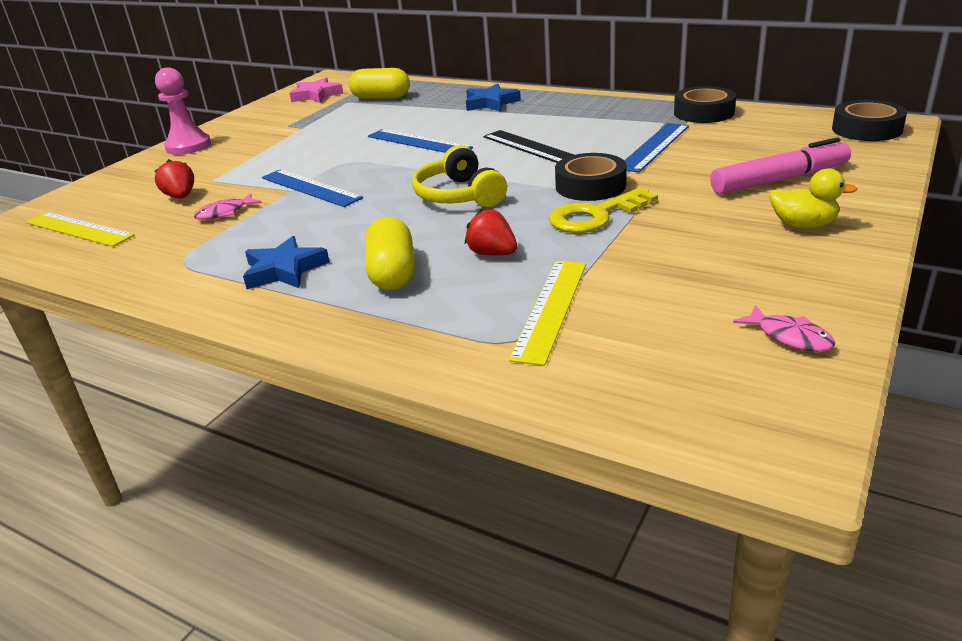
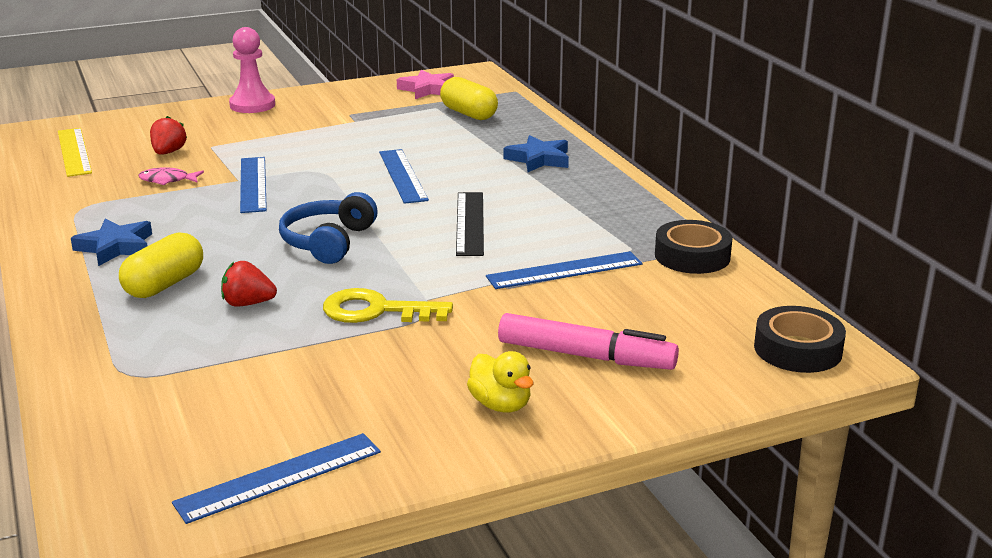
camera: 35 degrees right, 5 degrees down
(459, 195) = (328, 242): yellow headphones -> blue headphones
(492, 254) = (248, 303): red strawberry -> red strawberry turned 75 degrees counterclockwise
(551, 309) = (193, 366): yellow ruler -> none
(590, 186) = (432, 282): black tape -> none
(790, 337) = (279, 477): pink fish -> blue ruler

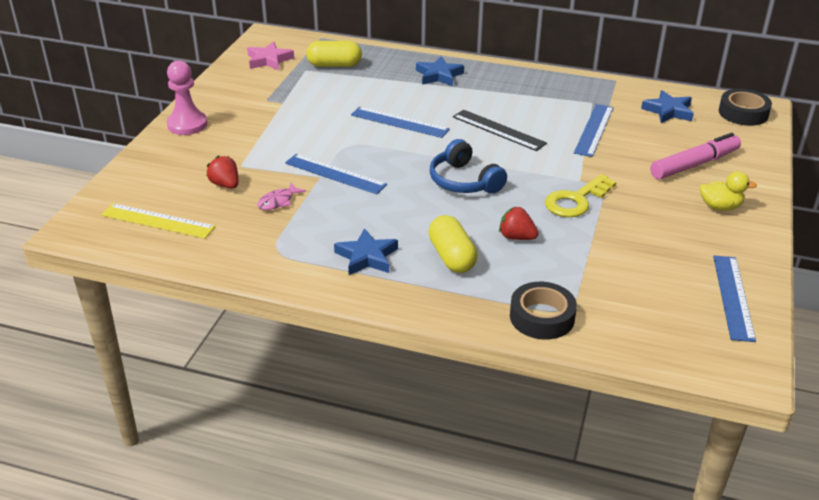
camera: 50 degrees left, 10 degrees up
(248, 303) = (516, 237): red strawberry -> red strawberry turned 75 degrees clockwise
(692, 256) = (619, 92): black tape -> black tape (542, 317)
(701, 299) = (668, 111): none -> blue star

